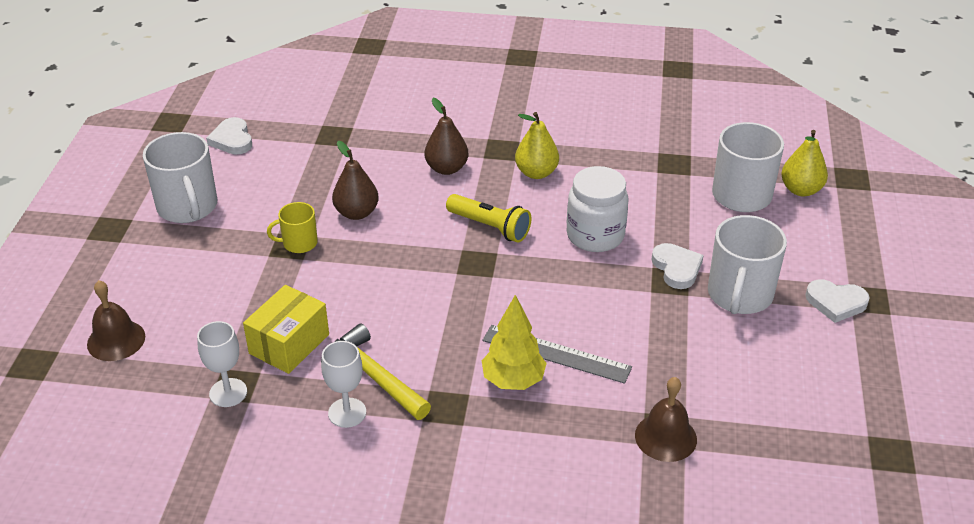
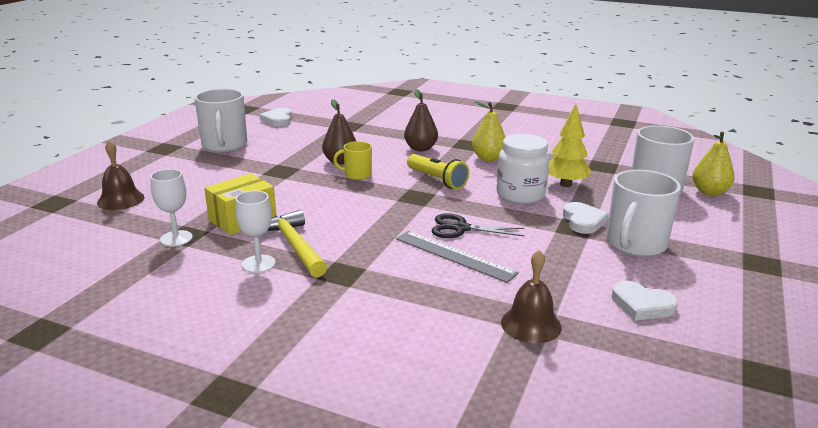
camera: 15 degrees right, 15 degrees down
(299, 243) = (288, 170): yellow mug -> yellow mug (357, 174)
(513, 381) = (408, 266): yellow tree -> yellow tree (566, 184)
(548, 308) = (461, 228): none -> black scissors
(836, 303) = (727, 261): white heart -> white heart (642, 305)

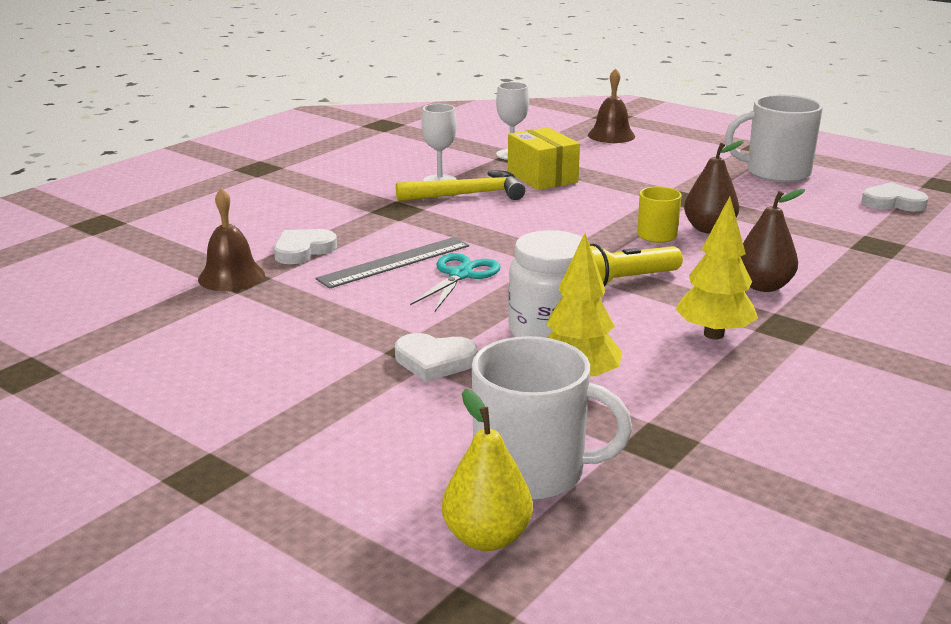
camera: 105 degrees right, 0 degrees up
(461, 228) = (460, 275): black scissors -> turquoise scissors
(488, 158) = (713, 334): yellow pear -> yellow tree
(635, 244) = (341, 383): white mug -> none
(642, 305) = (204, 343): white heart -> white heart (303, 250)

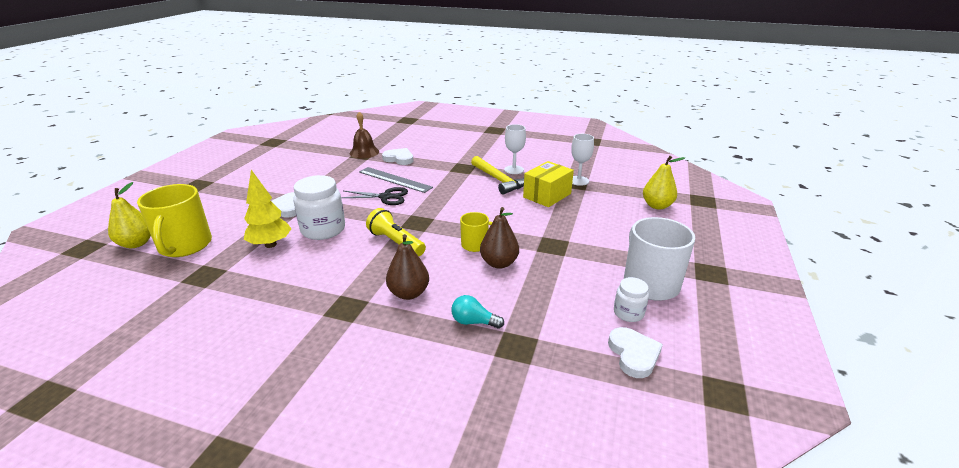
camera: 70 degrees right, 5 degrees up
(460, 275) = (385, 197): turquoise scissors -> black scissors
(532, 471) = (185, 246): white mug -> yellow mug
(611, 135) = (657, 206): brown bell -> yellow pear
(713, 334) = (330, 280): yellow tree -> none
(827, 191) = (628, 313): none -> white jar
(831, 259) = (473, 322): none -> turquoise light bulb

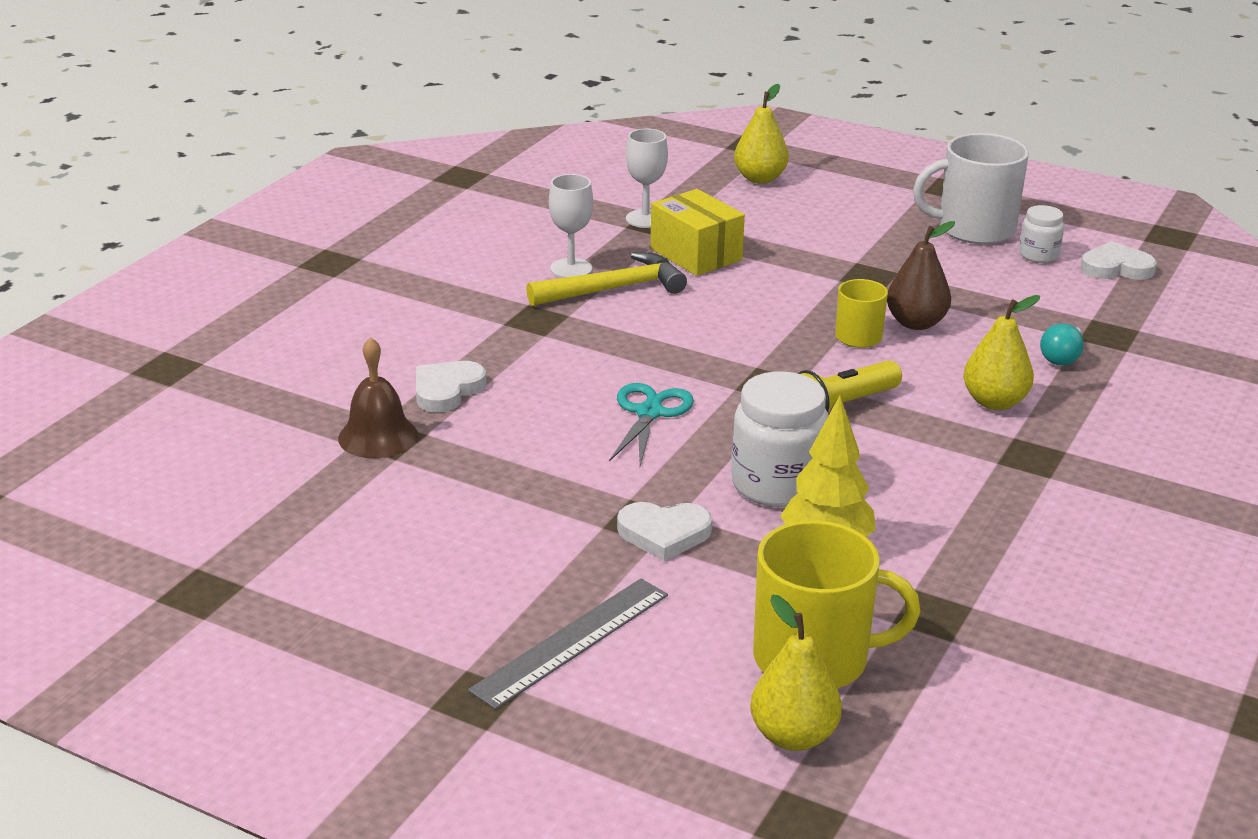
camera: 80 degrees left, 0 degrees up
(385, 197) = (649, 413): black scissors -> turquoise scissors
(395, 179) = (565, 400): grey ruler -> grey ruler (571, 641)
(409, 293) = (994, 402): brown pear -> yellow pear

